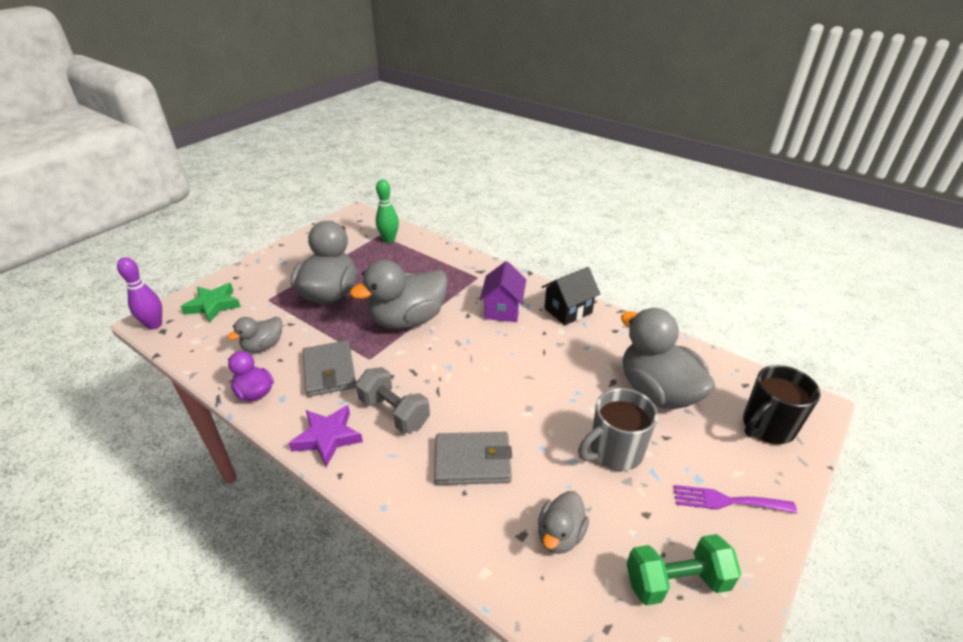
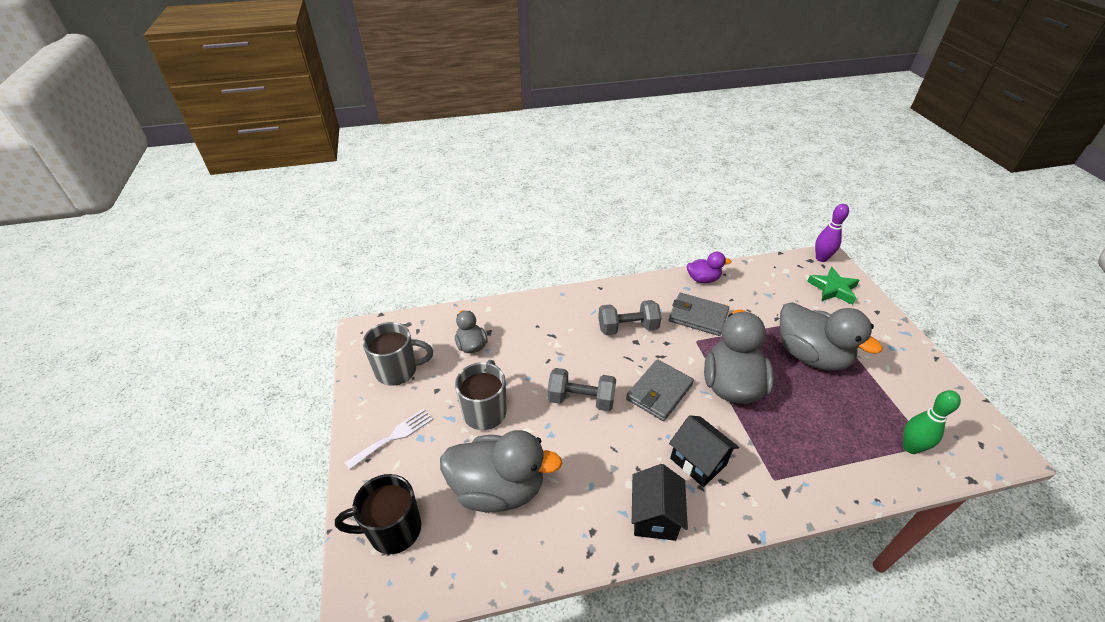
camera: 130 degrees right, 5 degrees up
(263, 346) = (755, 297): grey duck -> none
(327, 437) = (633, 293): purple star -> none
(472, 461) = (553, 341): grey wallet -> grey wallet (659, 392)
(502, 309) = (698, 461): purple house -> black house
(522, 395) = (581, 399): none -> grey dumbbell
(676, 581) = (398, 370): green dumbbell -> grey mug
(727, 501) = (393, 437): purple fork -> white fork
(767, 427) = (393, 530): black mug -> black mug turned 105 degrees counterclockwise

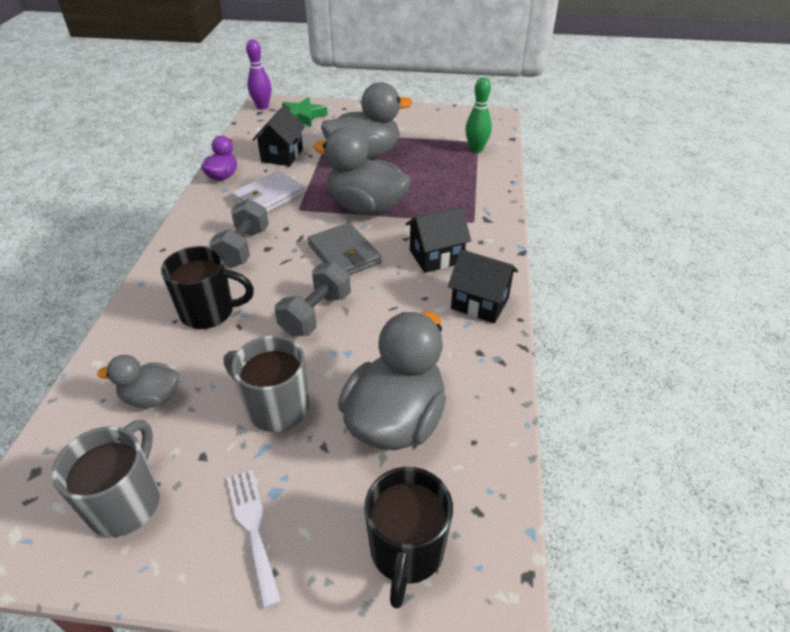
camera: 70 degrees left, 0 degrees up
(553, 339) = (209, 312): none -> black mug
(698, 316) = (269, 197): grey wallet -> white wallet
(760, 301) = (282, 155): none -> black house

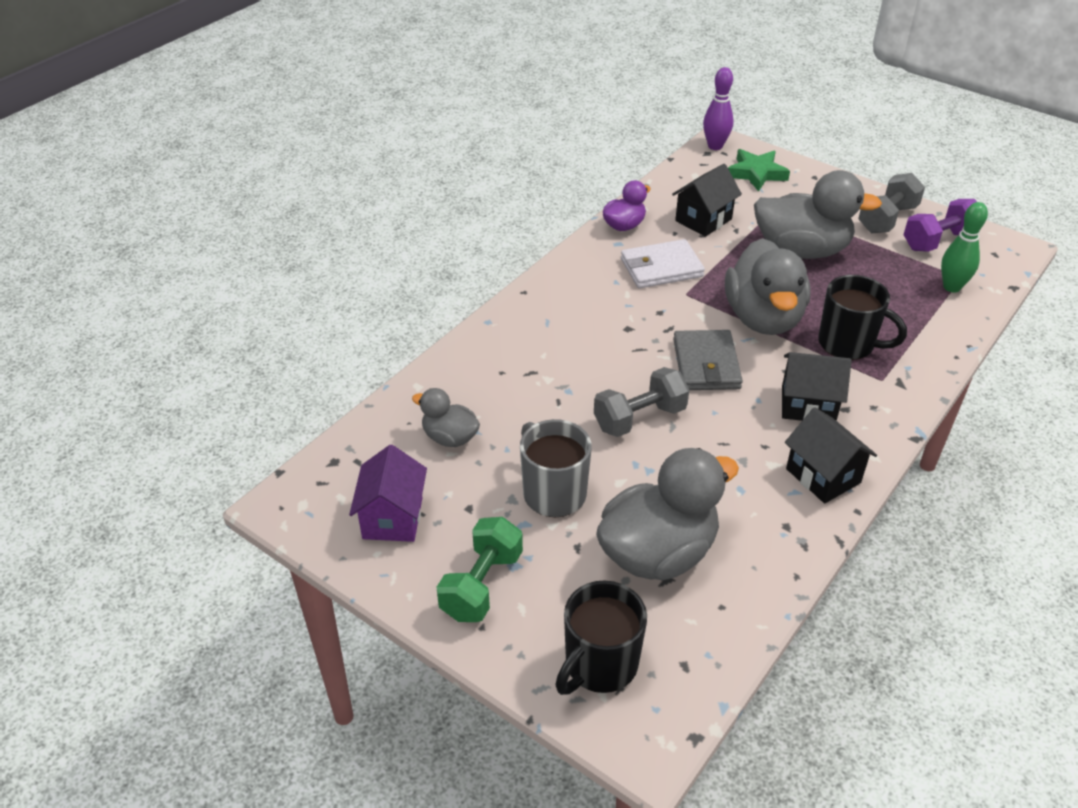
camera: 30 degrees right, 0 degrees up
(126, 502) = (392, 518): grey mug -> purple house
(209, 312) = (537, 376): black mug -> black mug (848, 344)
(243, 248) = (604, 319): grey dumbbell -> grey dumbbell (887, 219)
(253, 528) = (482, 585): white fork -> green dumbbell
(366, 207) = (763, 318): grey duck -> grey duck turned 150 degrees counterclockwise
(449, 125) = (938, 241): none -> purple dumbbell

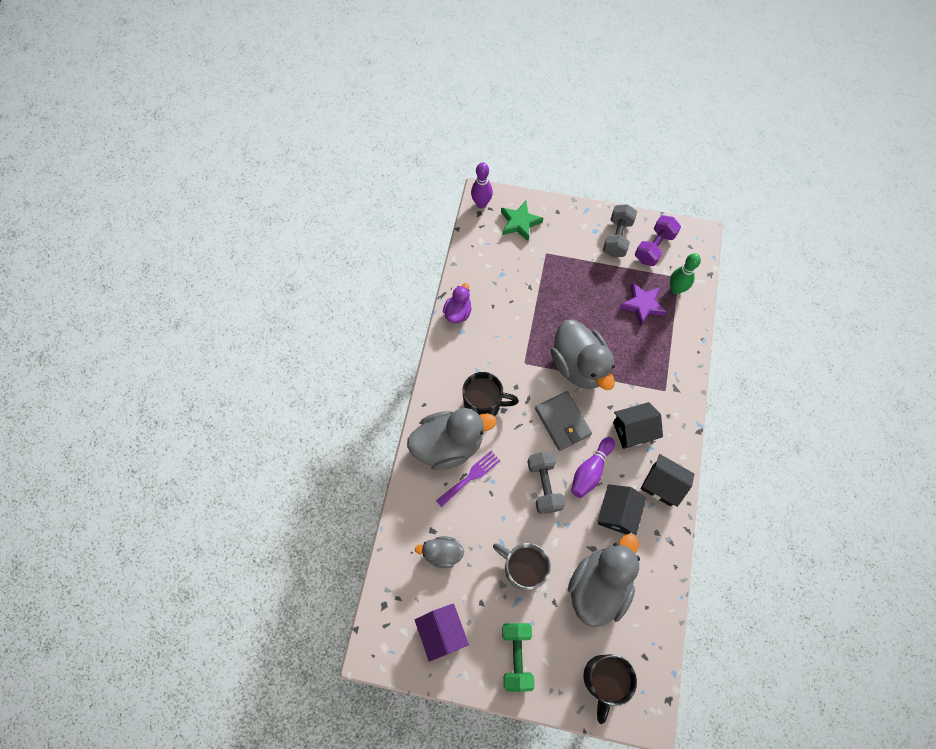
camera: 25 degrees left, 25 degrees up
(540, 376) = (470, 477): none -> purple fork
(639, 418) = (544, 485): grey dumbbell -> grey dumbbell turned 45 degrees counterclockwise
(661, 268) = (499, 344): white wallet -> none
(703, 220) = (505, 285): black house -> black house (617, 513)
(718, 425) = (590, 471): none -> purple bowling pin
(801, 250) = (577, 291): grey duck -> grey duck (448, 445)
(848, 344) = (635, 368): black mug -> black mug (483, 404)
(891, 288) = (642, 305): none -> purple star

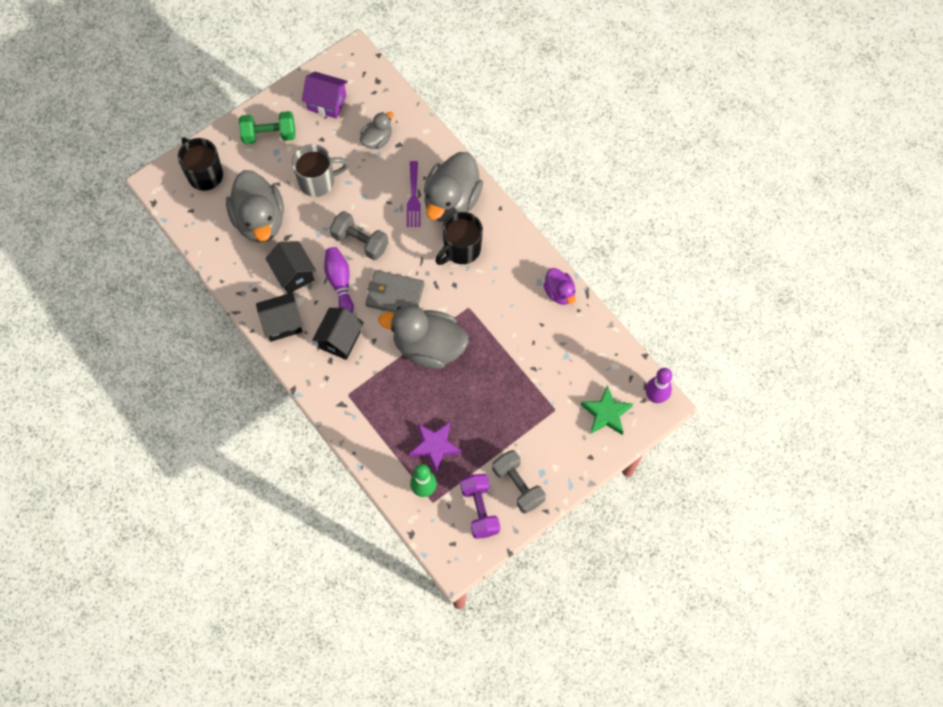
camera: 130 degrees right, 0 degrees up
(516, 656) = (269, 135): green dumbbell -> green dumbbell turned 45 degrees counterclockwise

